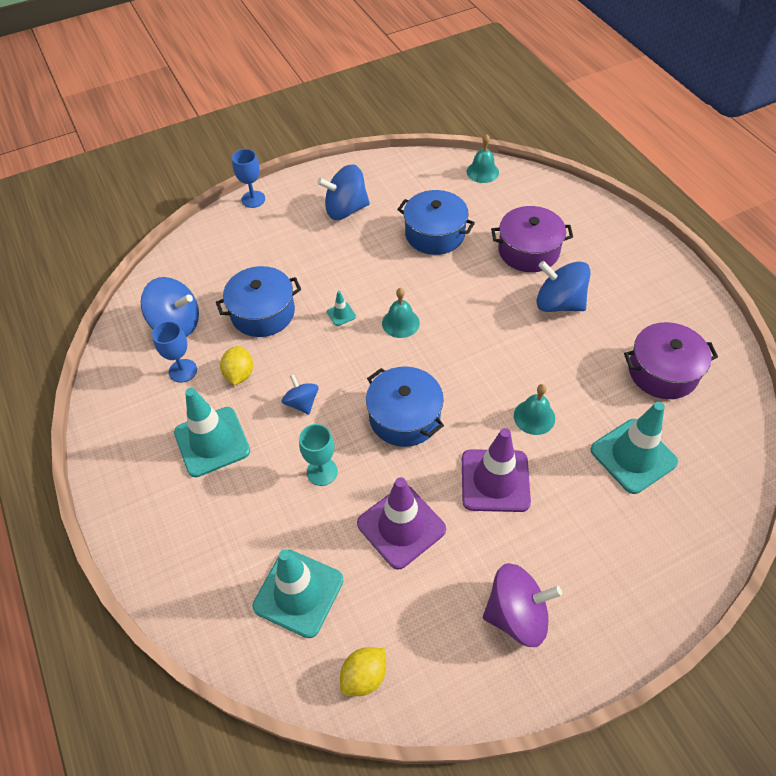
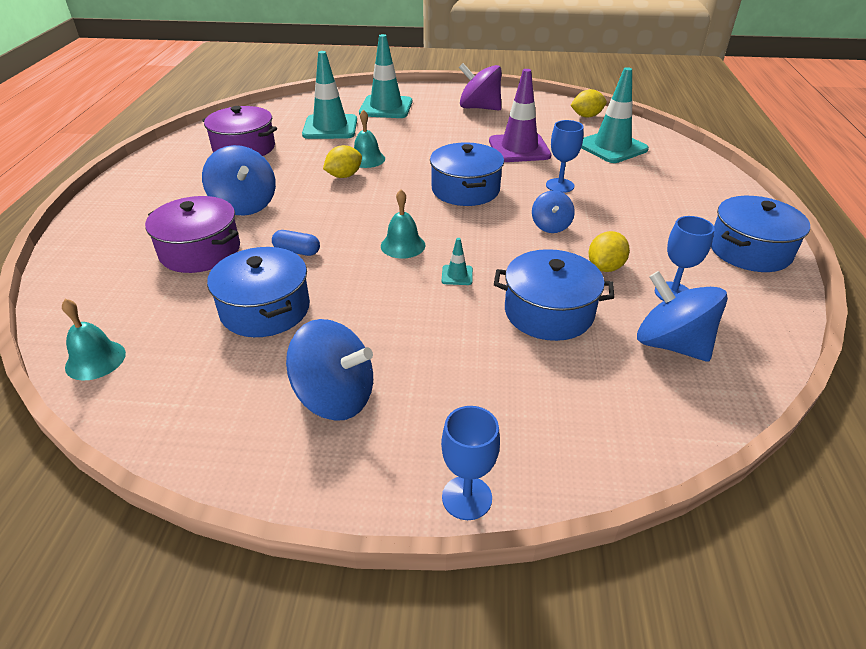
camera: 150 degrees left, 15 degrees down
(125, 455) = (749, 250): none -> blue pot
(212, 442) = (653, 230): turquoise traffic cone -> turquoise traffic cone (386, 107)
(322, 472) = (560, 185): turquoise goblet -> blue goblet
(467, 281) = (297, 251): none -> blue capsule
(495, 480) = (433, 145): purple traffic cone -> none
(526, 379) = (344, 176): none -> yellow lemon

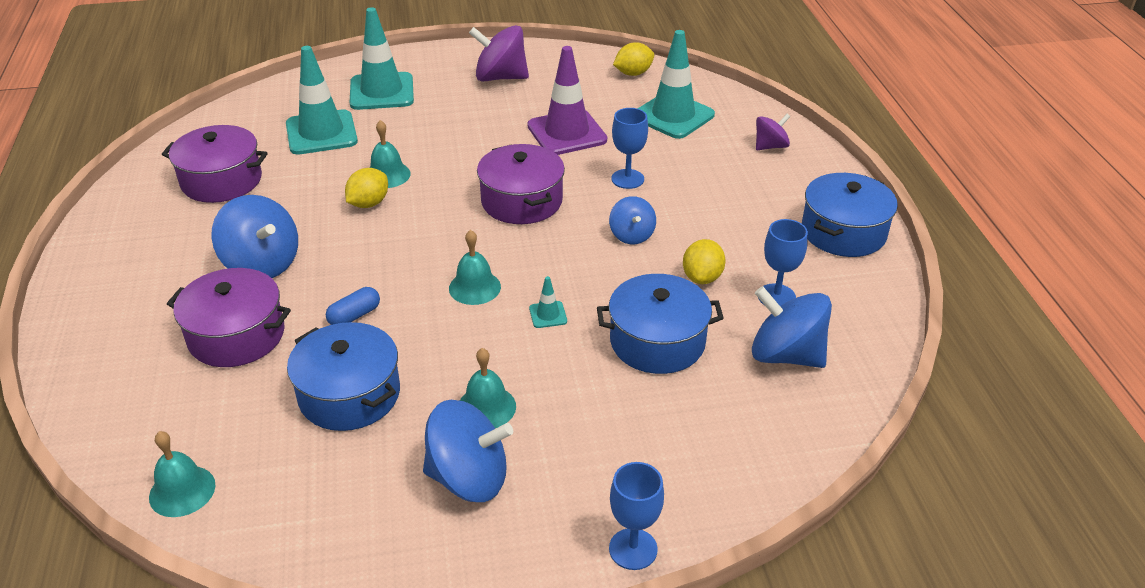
camera: 15 degrees left, 0 degrees up
(297, 251) = (354, 316): blue capsule -> blue capsule turned 45 degrees counterclockwise
(375, 340) = (486, 407): none -> turquoise bell
(465, 190) = (522, 201): blue pot -> purple pot
(693, 178) = (770, 146): none -> purple spinning top

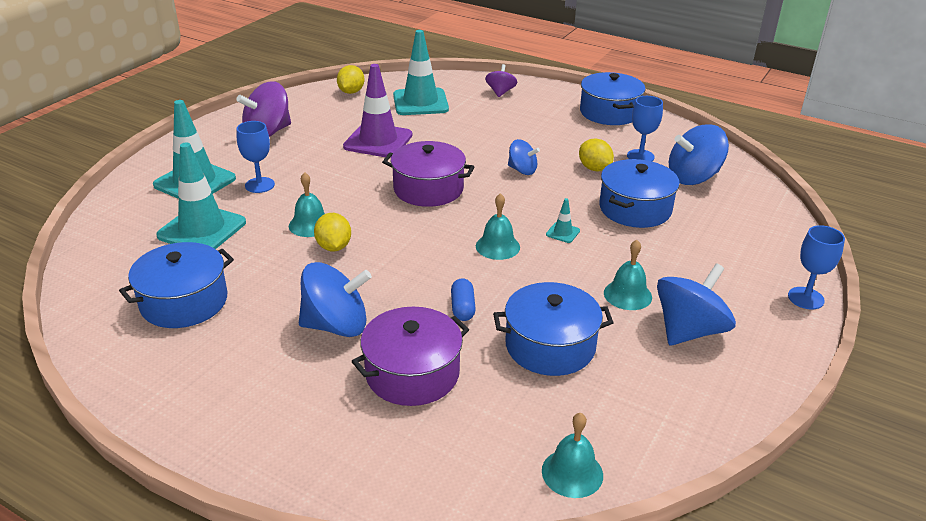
camera: 50 degrees left, 5 degrees down
(221, 180) = (184, 302): purple pot -> blue pot
(627, 179) = (462, 145): blue goblet -> blue goblet (259, 185)

